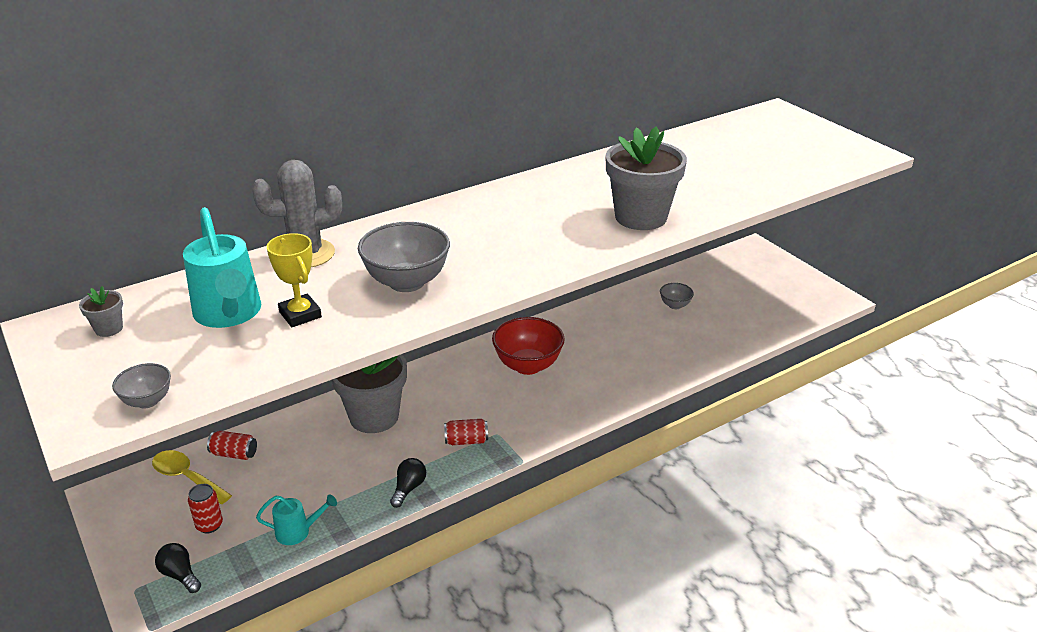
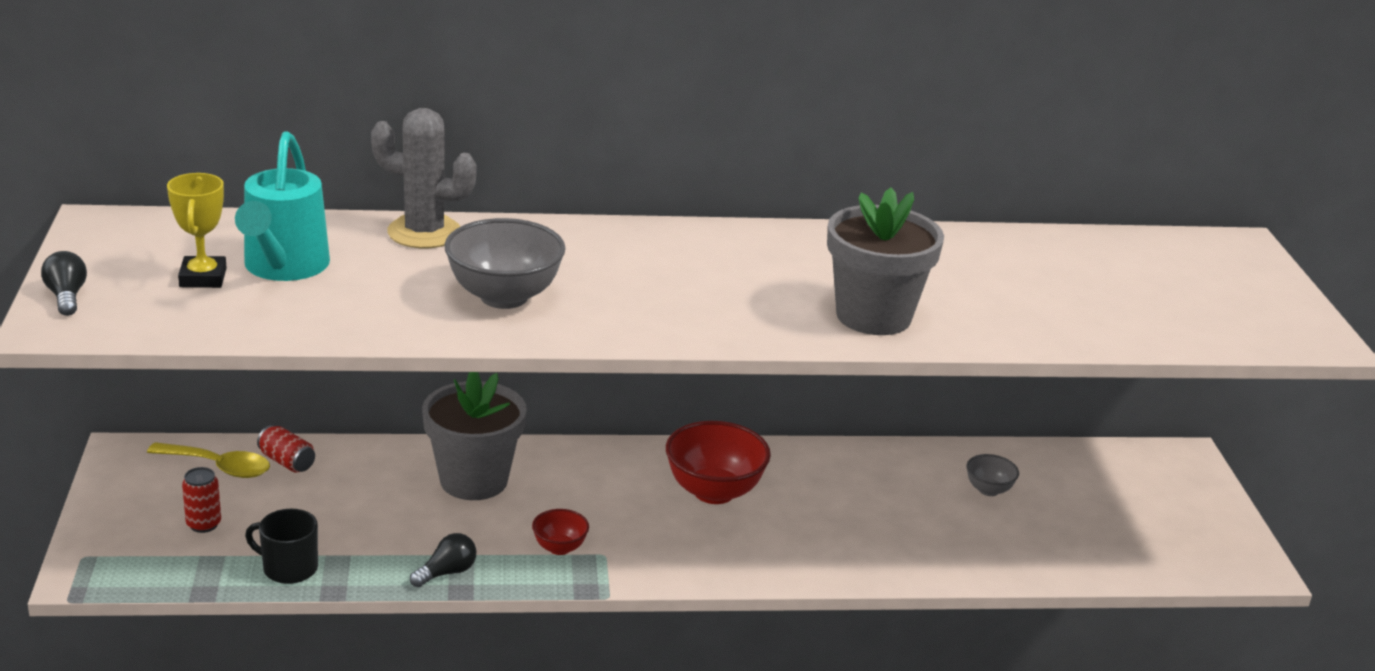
camera: 25 degrees right, 5 degrees down
(109, 329) = (154, 243): grey flower pot -> none
(147, 401) = (127, 323): grey bowl -> none
(180, 575) = (136, 561): black light bulb -> black light bulb (66, 296)
(186, 477) = (219, 467): yellow spoon -> yellow spoon turned 135 degrees clockwise
(298, 532) = (288, 568): turquoise watering can -> black mug
(300, 315) = (355, 292): yellow trophy -> yellow trophy (203, 278)
(466, 441) = (559, 548): red can -> red bowl

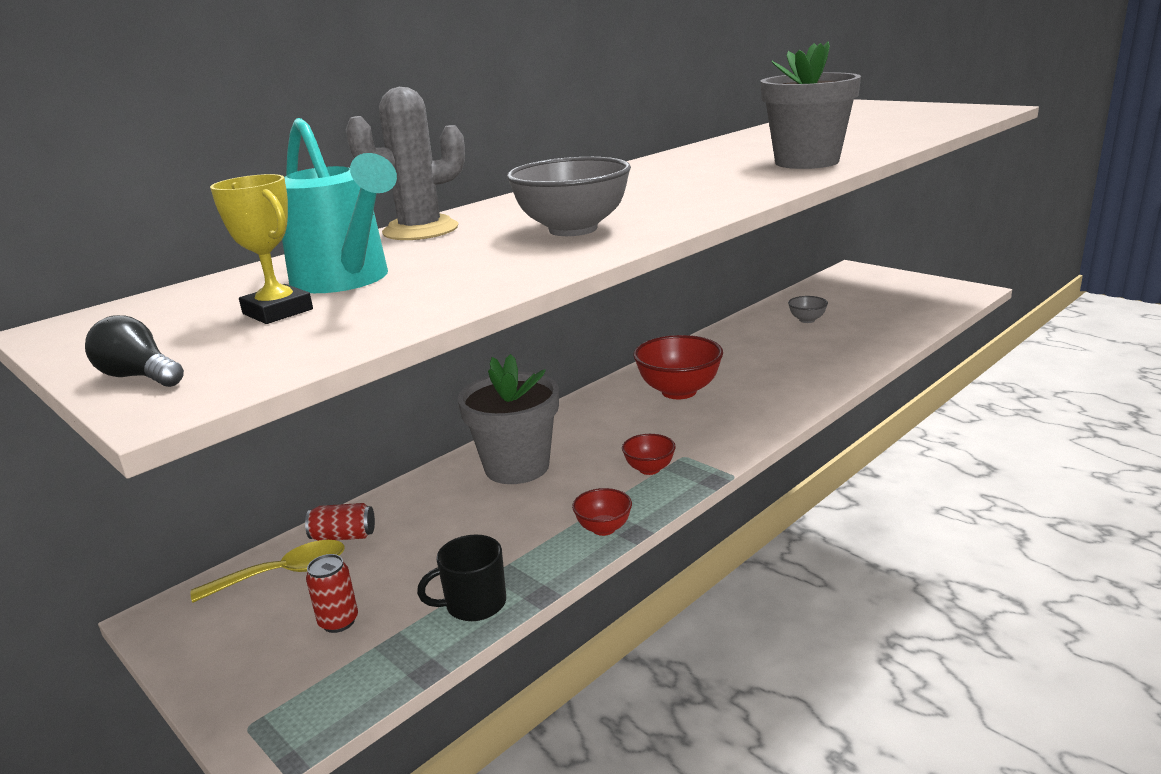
camera: 35 degrees left, 5 degrees down
(447, 572) = (603, 528): black light bulb -> red bowl

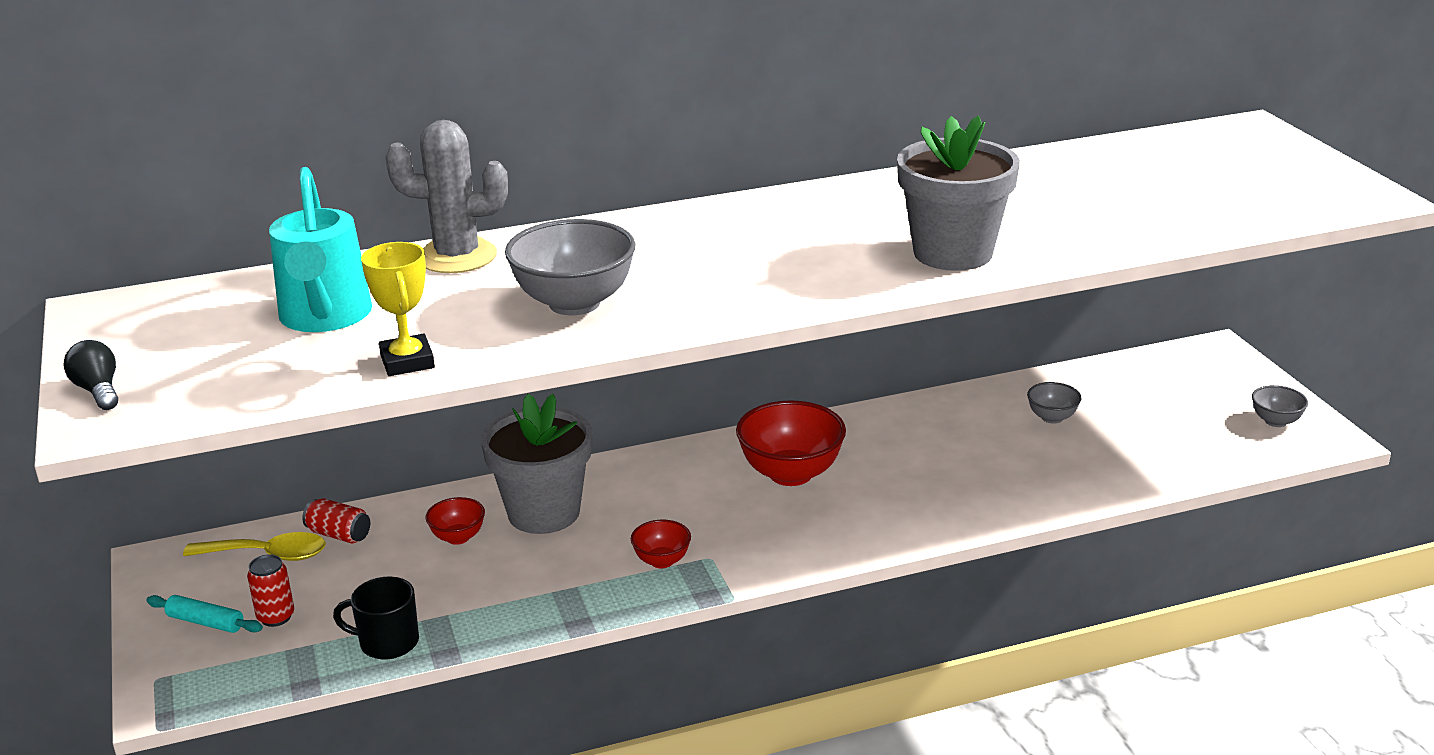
camera: 25 degrees right, 5 degrees up
(264, 652) = (205, 622): none -> turquoise rolling pin
(277, 311) = (242, 344): yellow trophy -> yellow trophy (407, 361)
(603, 528) = (557, 610): red bowl -> red bowl (458, 537)
(933, 290) = (1275, 421): none -> grey bowl

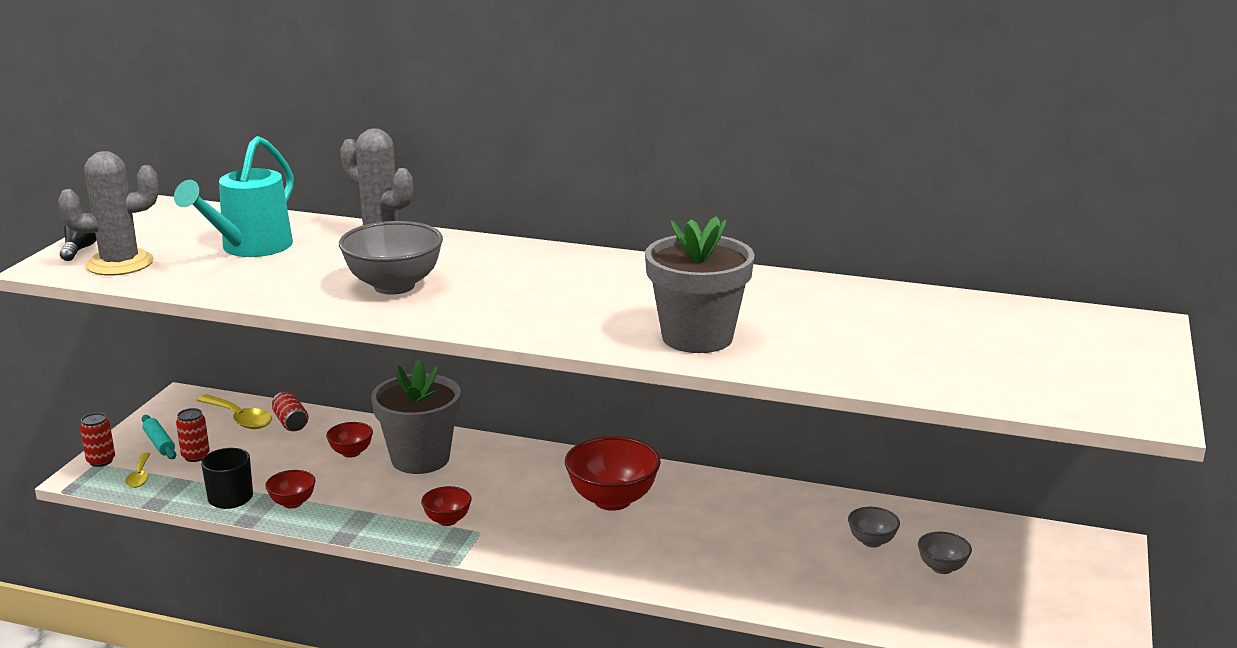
camera: 35 degrees right, 5 degrees down
(158, 673) = (101, 461): none -> red can
(190, 389) = (120, 263): none -> grey cactus
(238, 668) = (140, 476): none -> yellow spoon
(407, 361) = (245, 287): yellow trophy -> none
(470, 616) = (292, 503): none -> red bowl
(1275, 421) = (1074, 625): grey bowl -> grey bowl (942, 568)

